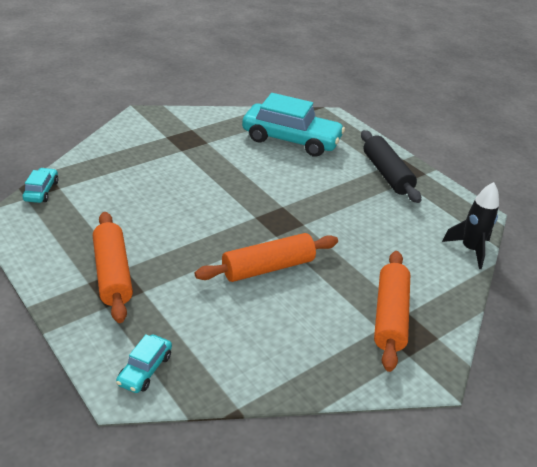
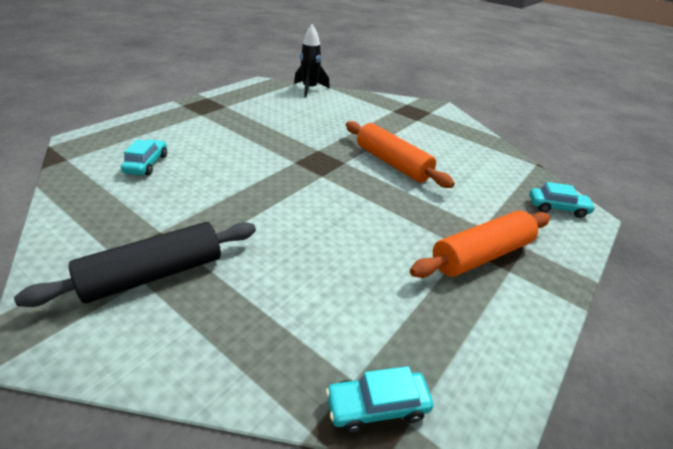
camera: 105 degrees left, 0 degrees up
(291, 140) = (147, 164): turquoise car -> turquoise car, size x0.45
(386, 174) = (213, 113): black rolling pin -> black rolling pin (154, 274)
(389, 316) = (402, 116): orange rolling pin -> none

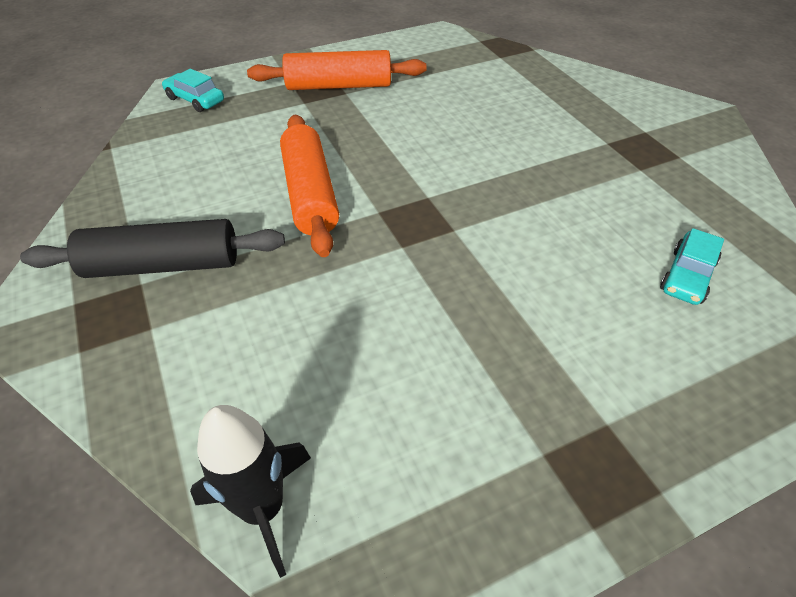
camera: 150 degrees left, 10 degrees up
(154, 274) = (636, 133): black rolling pin -> black rolling pin (163, 265)
(377, 406) = (493, 47): turquoise car -> none

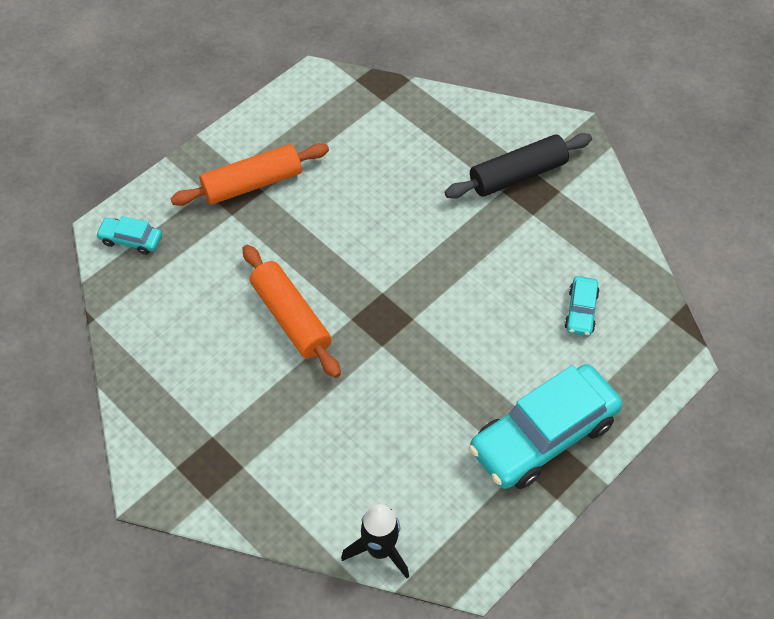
camera: 20 degrees left, 10 degrees up
(163, 265) = (218, 416): black rolling pin -> black rolling pin (517, 175)
(593, 418) = (543, 435): none -> turquoise car

